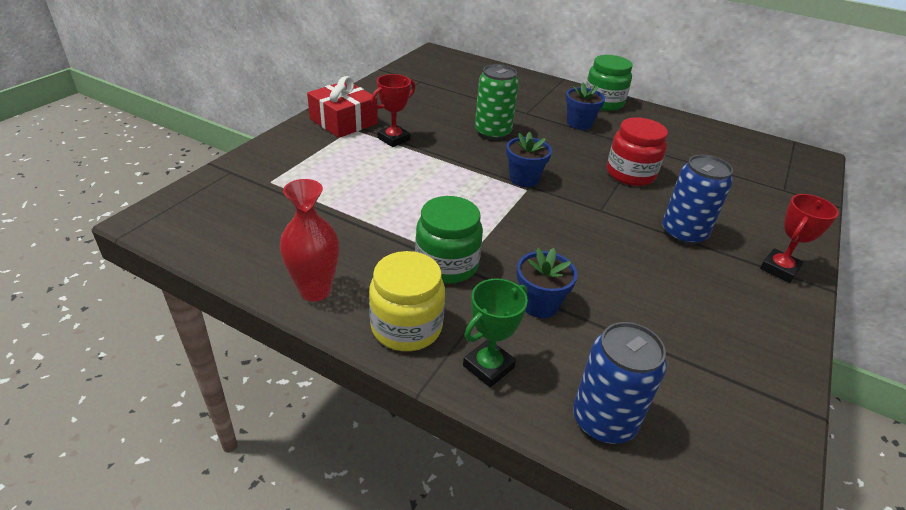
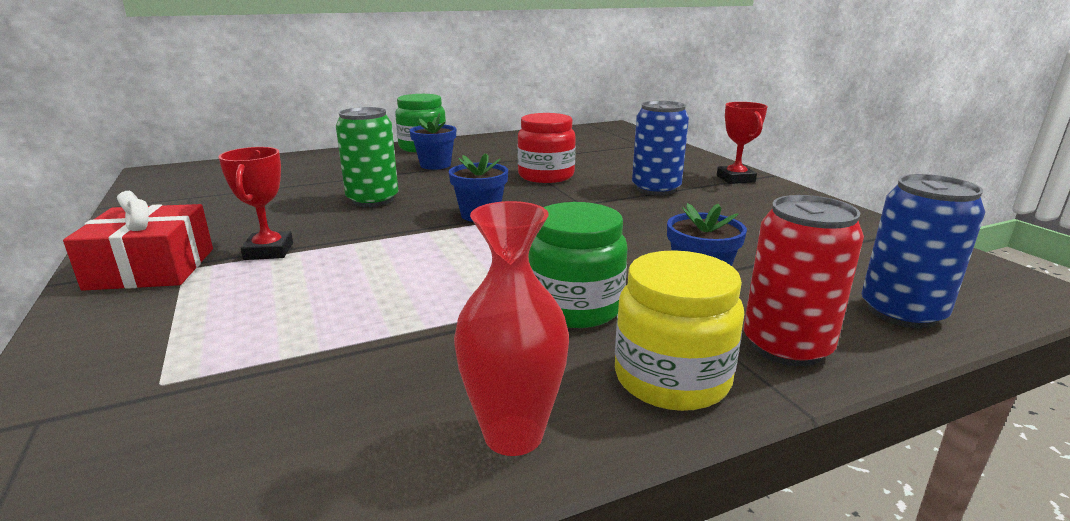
camera: 50 degrees left, 15 degrees down
(488, 366) = (786, 346): green trophy -> red can

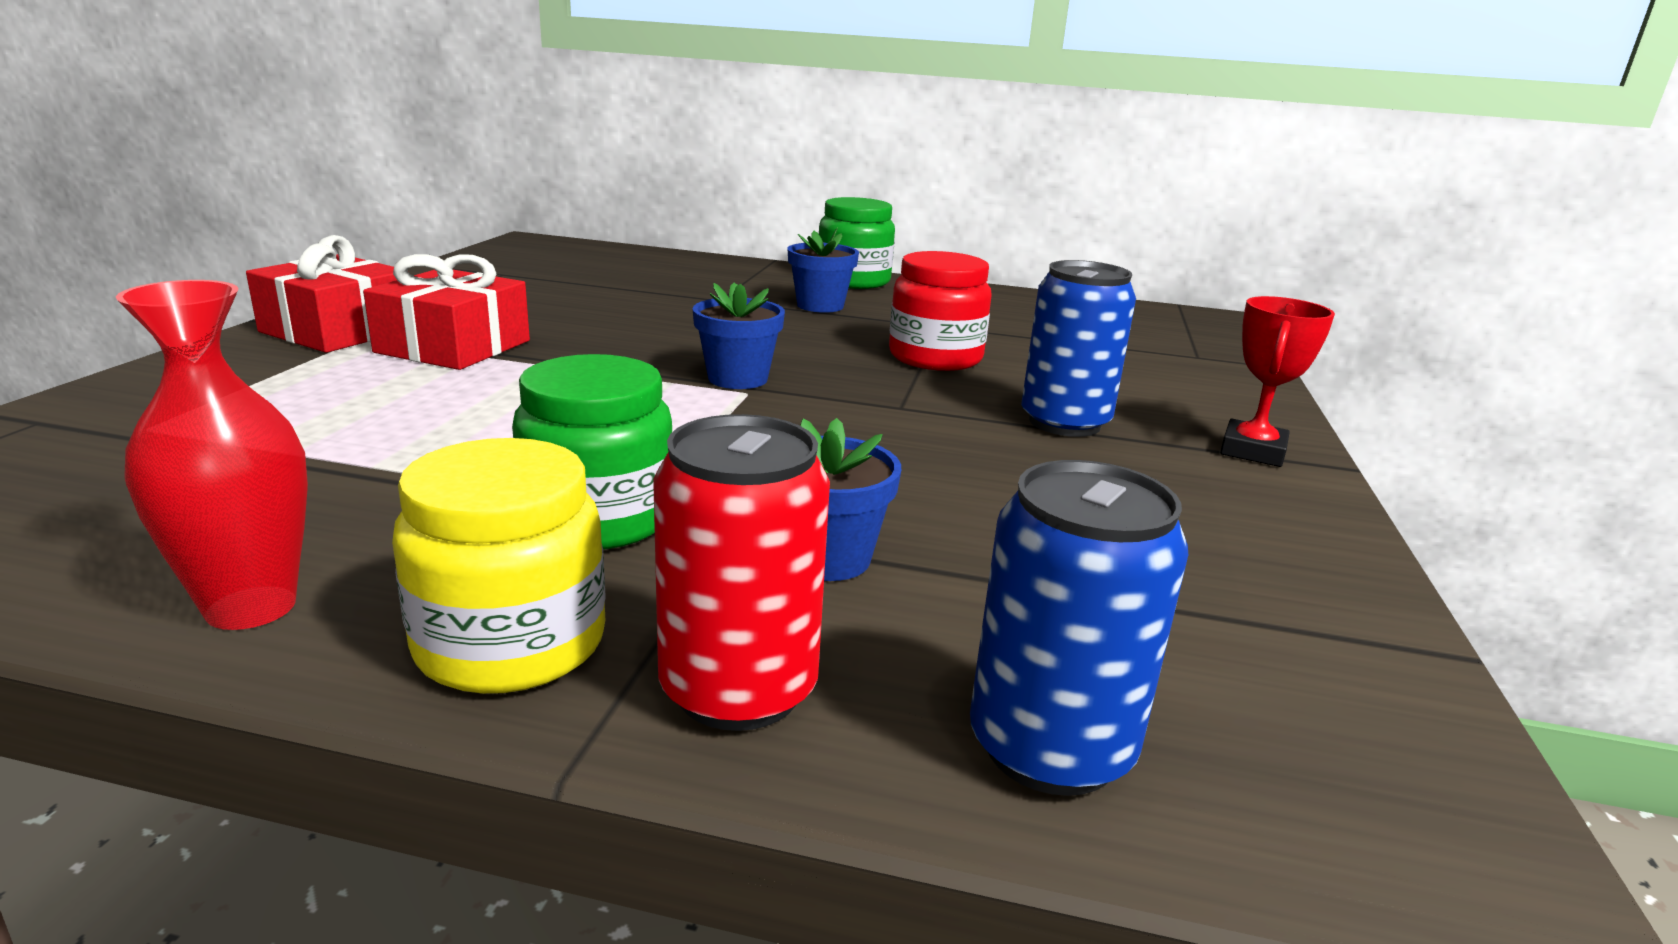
camera: 35 degrees right, 0 degrees up
(269, 251) = (453, 346): red trophy -> red gift
(373, 200) = (660, 325): green can -> none

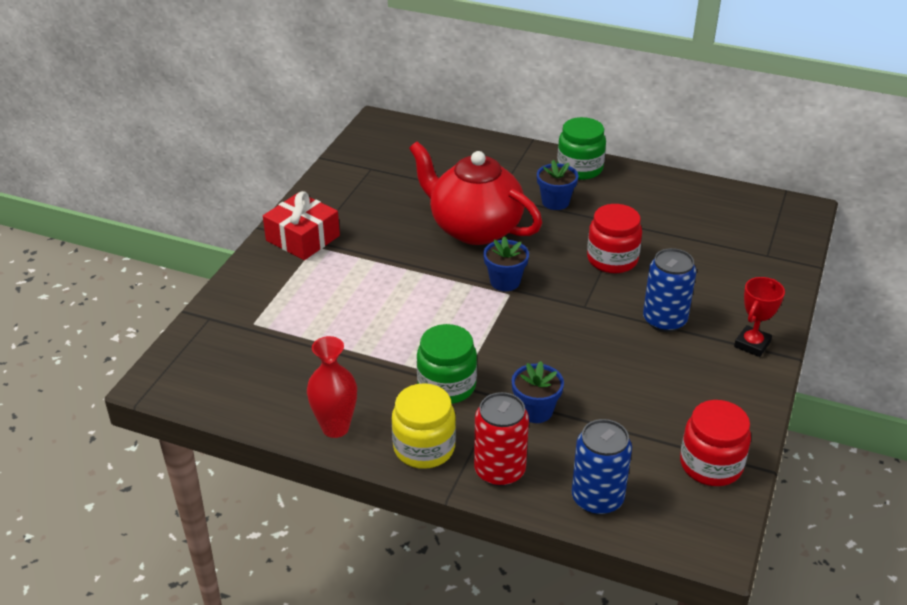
camera: 10 degrees right, 15 degrees up
(453, 346) = (362, 253): red gift -> none
(678, 326) = (474, 228): none -> red teapot
(1316, 651) = (711, 465): none -> red jar

